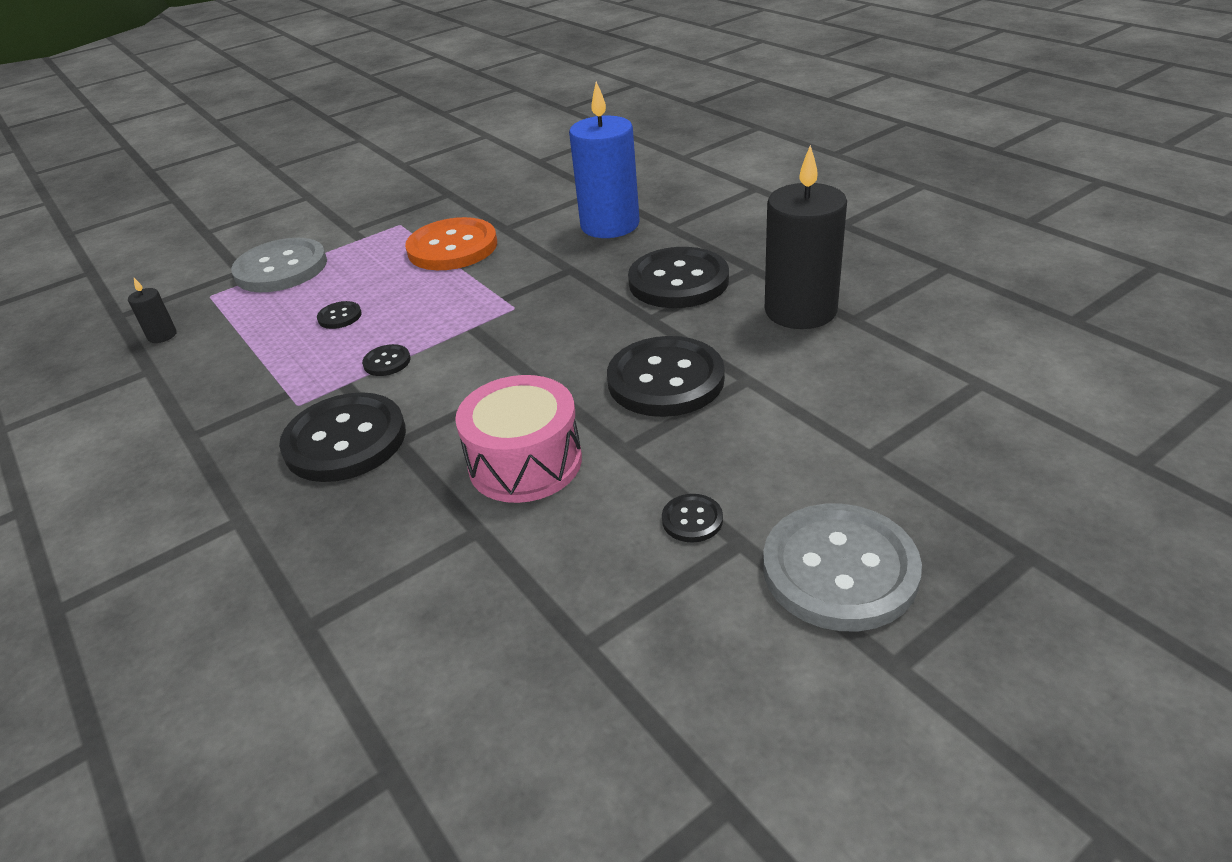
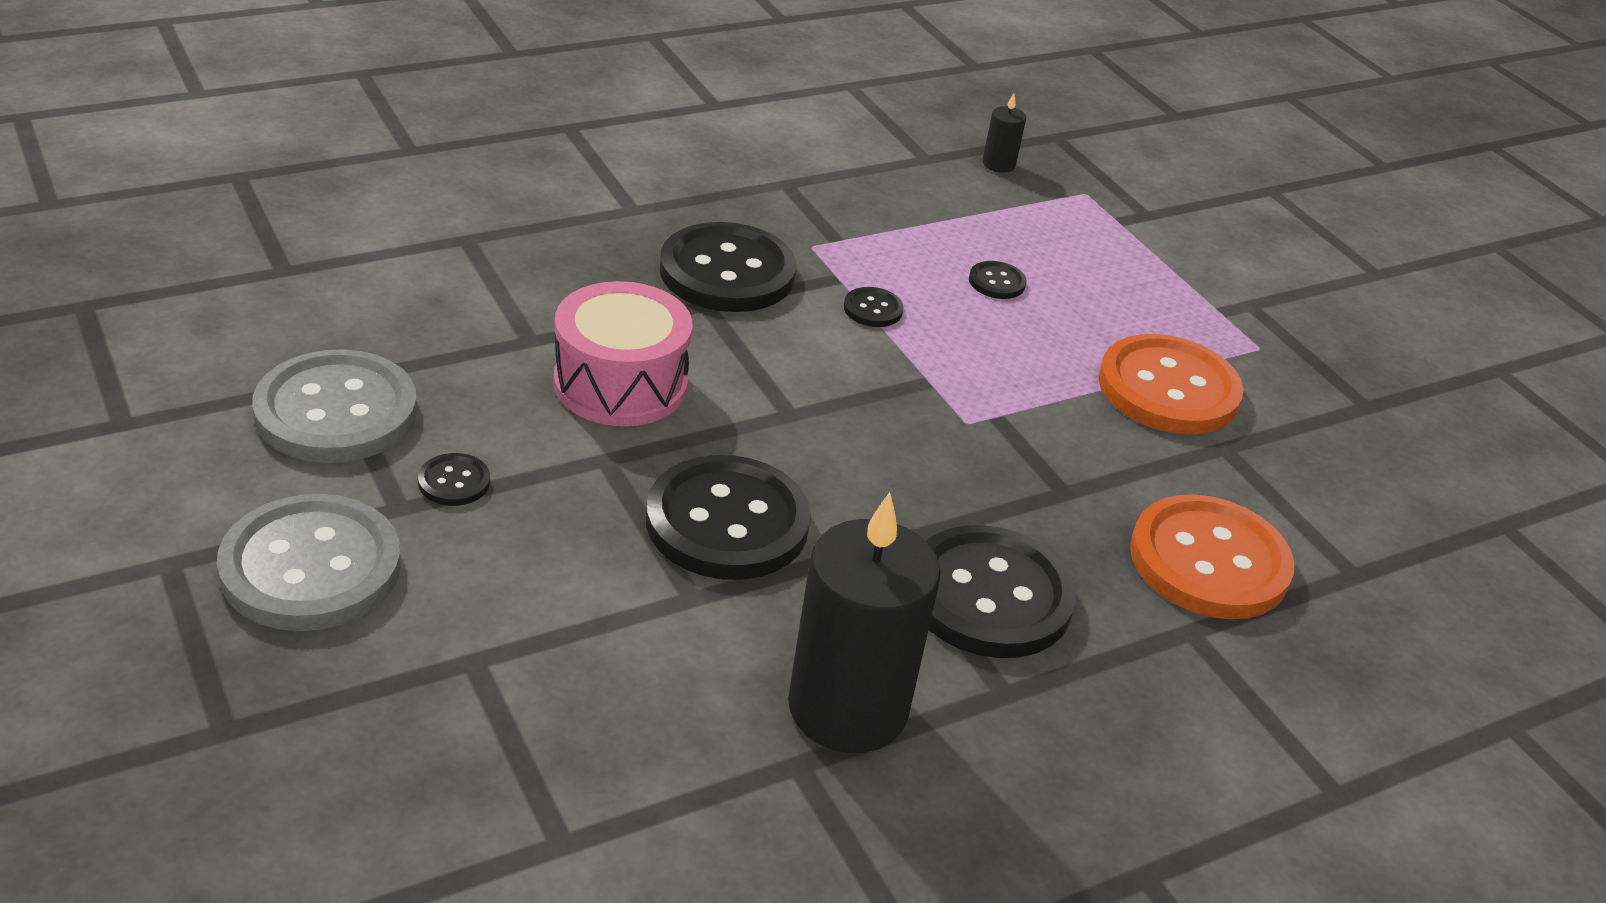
camera: 90 degrees right, 0 degrees up
(281, 268) = (1143, 244): grey button -> grey button (336, 411)
(610, 225) = (1209, 561): blue candle -> orange button

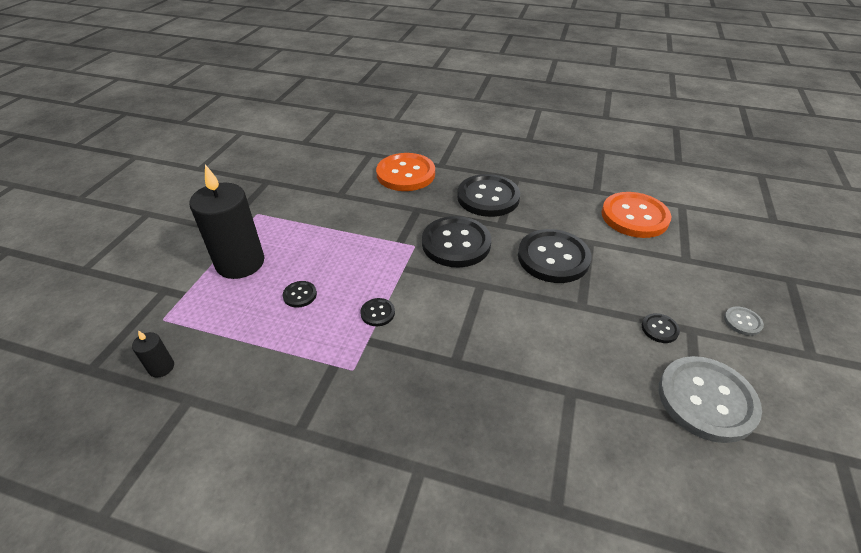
camera: 130 degrees left, 5 degrees up
(311, 567) = (742, 322): grey button -> grey button, size x0.43
(620, 384) = (544, 338): pink drum -> none
(727, 272) = (420, 377): black button -> black button (456, 243)
(847, 708) = (568, 194): black candle -> black candle (240, 263)
(1168, 389) = (320, 218): orange button -> orange button (634, 217)

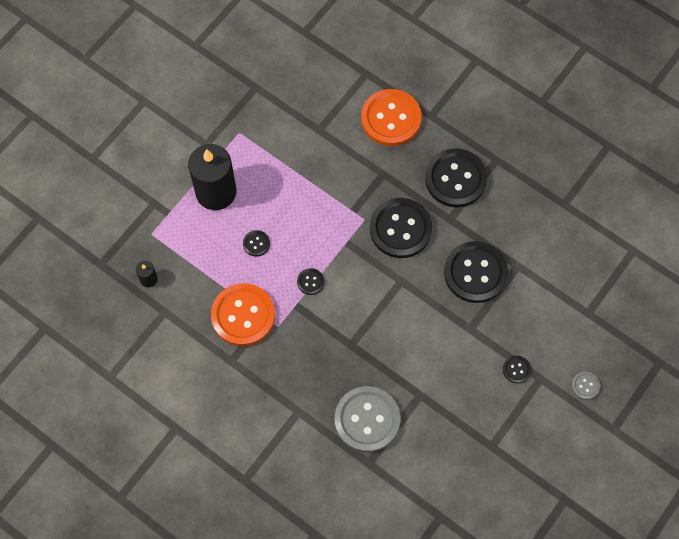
camera: 20 degrees right, 25 degrees up
(634, 217) = (578, 249): orange button -> orange button (243, 315)
(706, 400) = (509, 433): grey button -> grey button (367, 420)

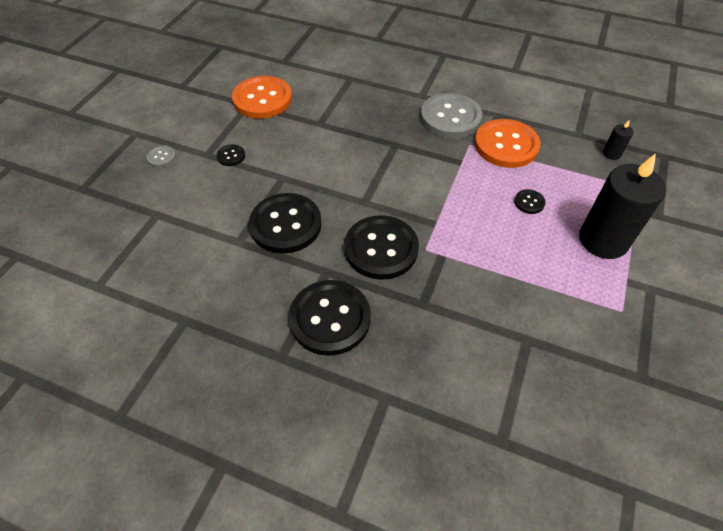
camera: 165 degrees right, 15 degrees down
(310, 282) = (456, 182): black button -> none
(367, 420) = (361, 101): grey button -> grey button (450, 117)
(391, 119) = (439, 378): orange button -> orange button (262, 99)

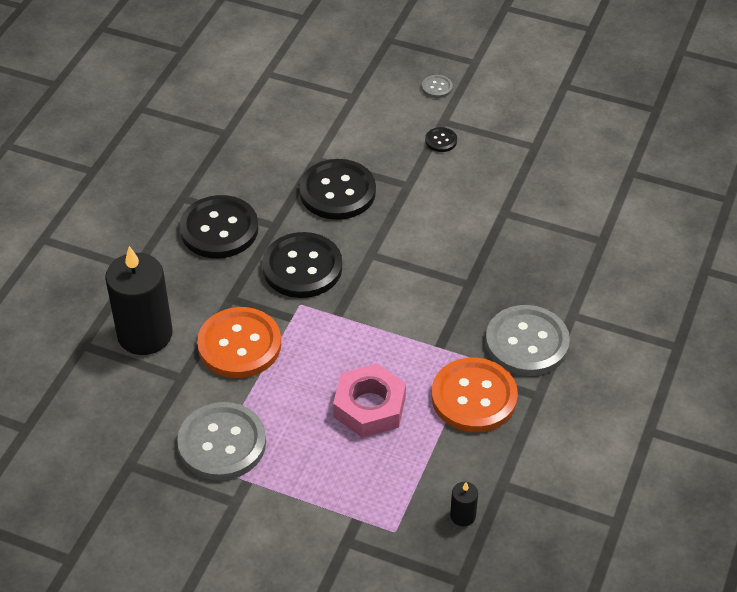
camera: 90 degrees right, 5 degrees down
(262, 99) = (546, 158): orange button -> orange button (239, 345)
(529, 202) = (369, 407): black button -> pink nut
(594, 301) = (222, 443): none -> grey button
(603, 240) = (307, 471): black candle -> black candle (145, 334)

